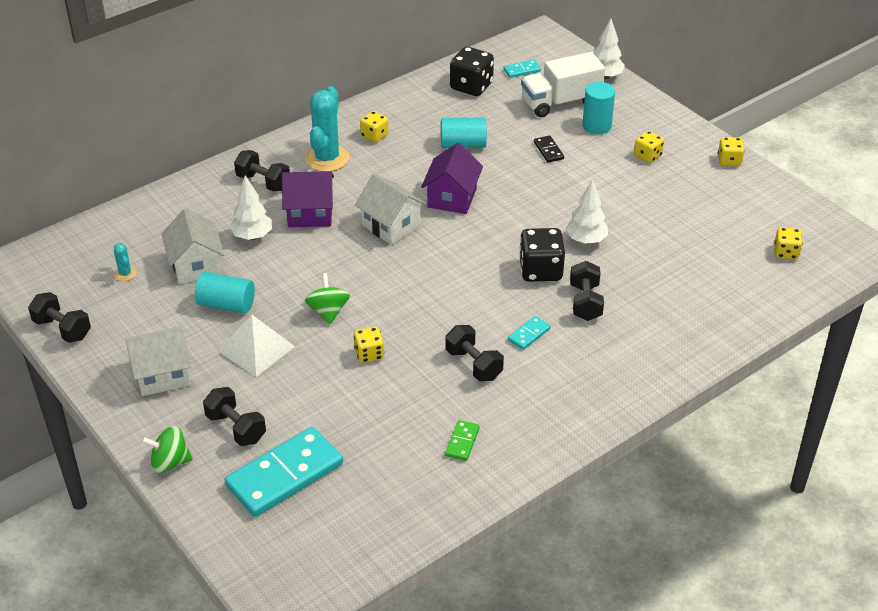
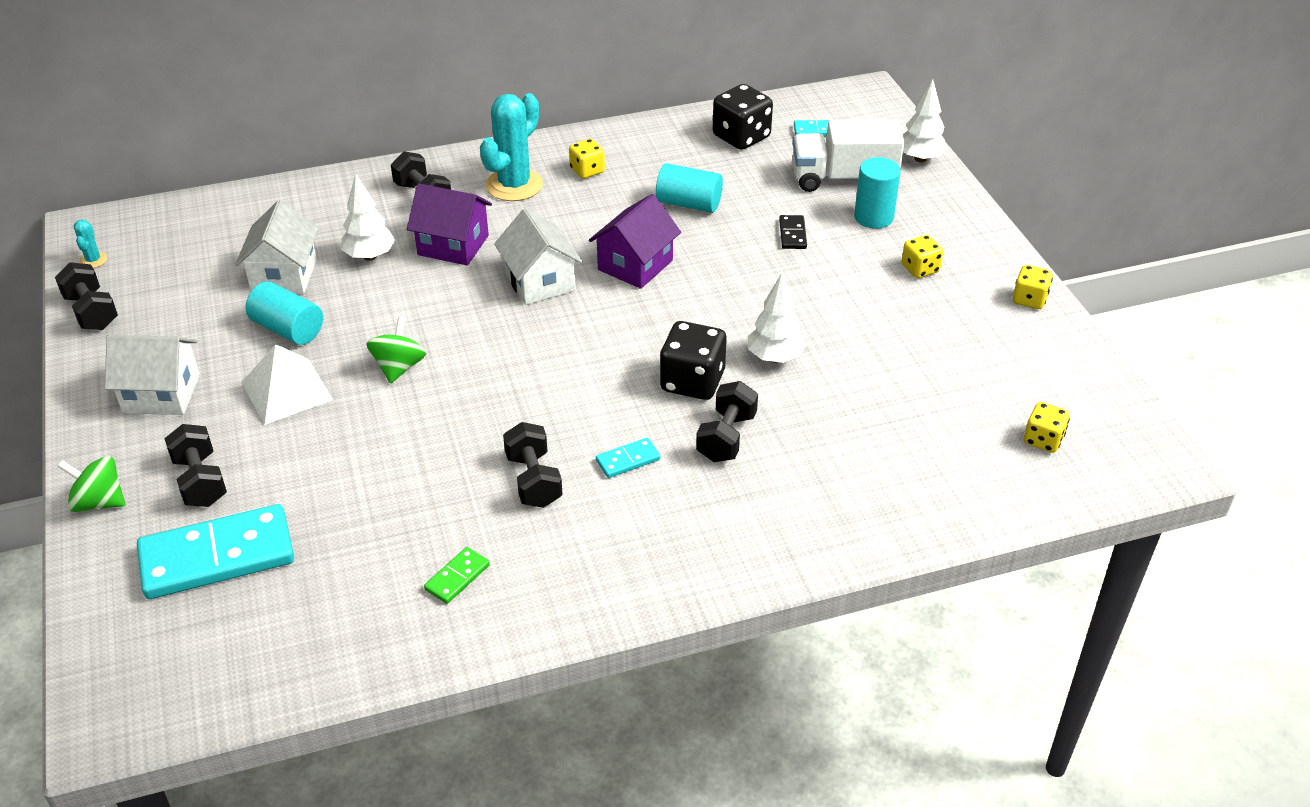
camera: 20 degrees right, 0 degrees up
(125, 274) = (201, 266): turquoise cactus -> turquoise cactus (93, 260)
(369, 354) = (414, 432): yellow dice -> none

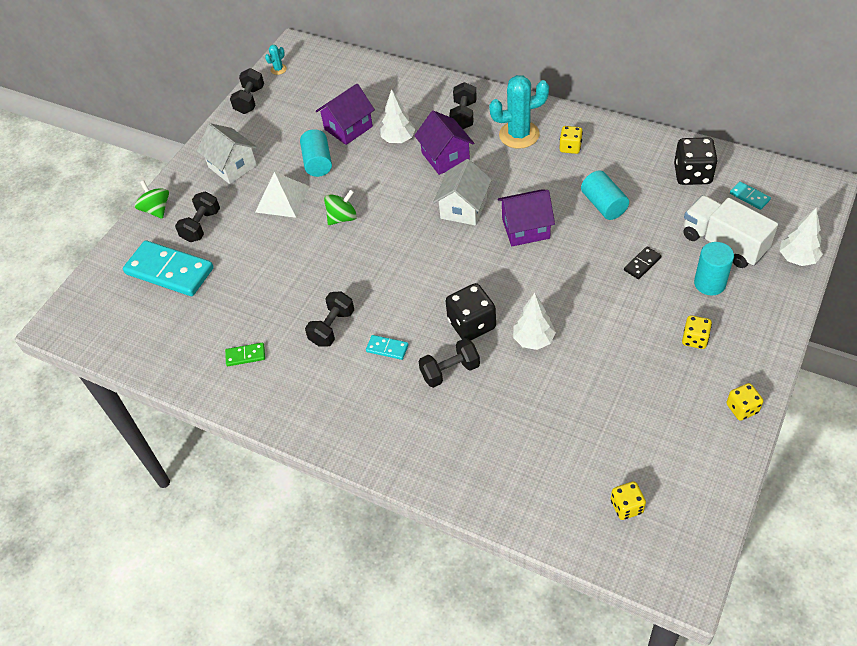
camera: 50 degrees right, 10 degrees up
(284, 275) = (348, 128): white house -> purple house

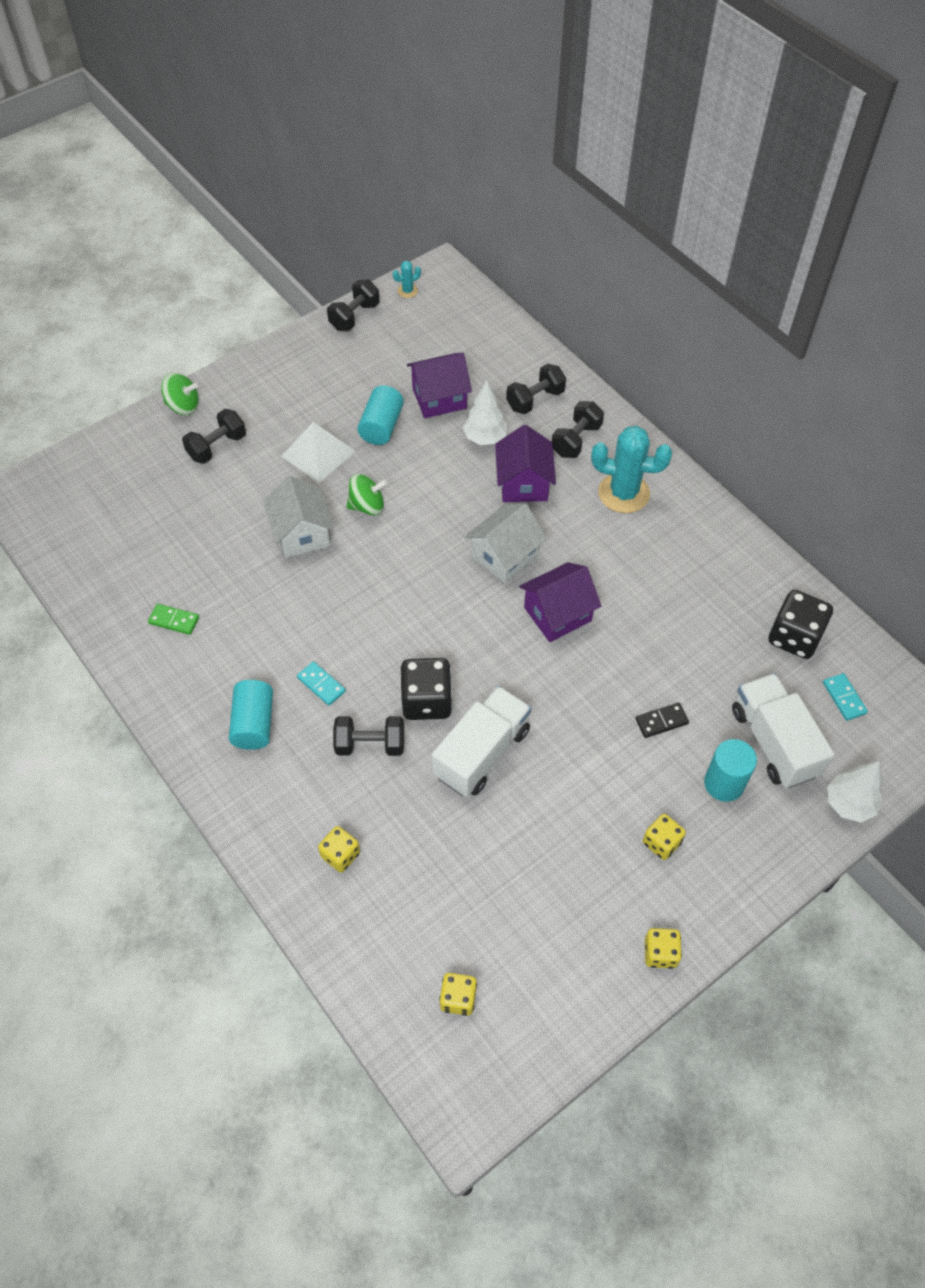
camera: 20 degrees right, 5 degrees up
(156, 209) = (183, 406): green spinning top -> green spinning top turned 105 degrees clockwise
(169, 271) = (155, 485): turquoise domino -> none
(232, 166) = (289, 390): white house -> white house (302, 534)
(332, 327) = (279, 632): black dumbbell -> black dumbbell (535, 400)
(525, 229) = (557, 614): purple house -> purple house turned 45 degrees counterclockwise
(533, 340) = (481, 753): white tree -> white truck
(570, 147) = (672, 536): yellow dice -> yellow dice (340, 855)
(603, 205) = (664, 626): turquoise cylinder -> turquoise cylinder (254, 723)

